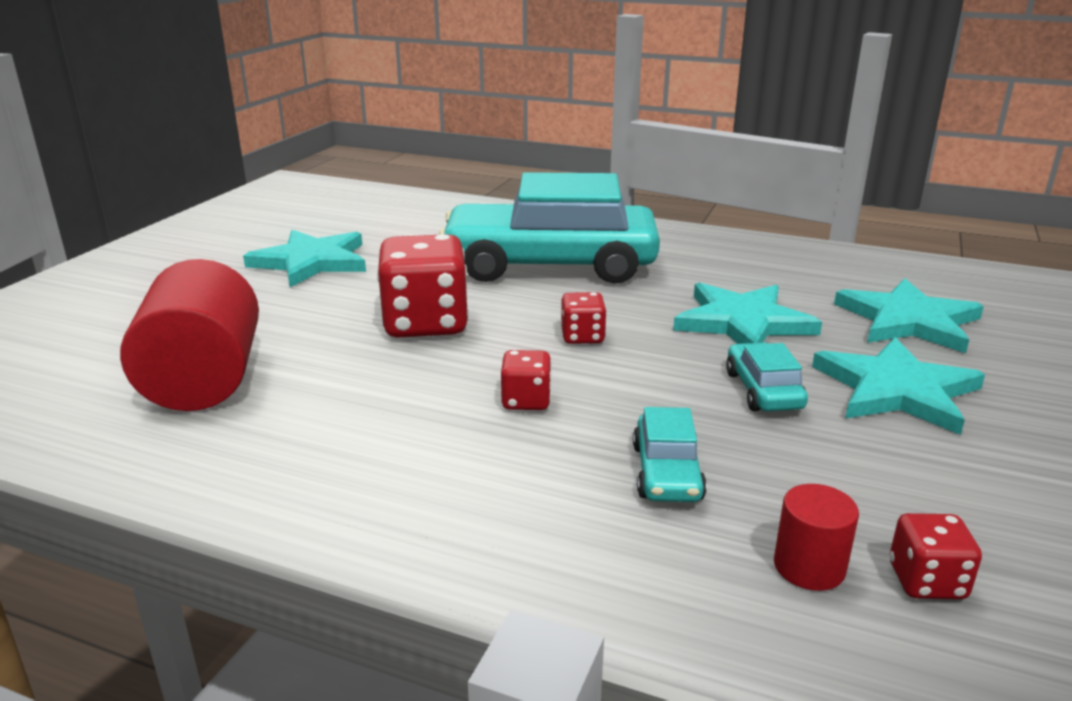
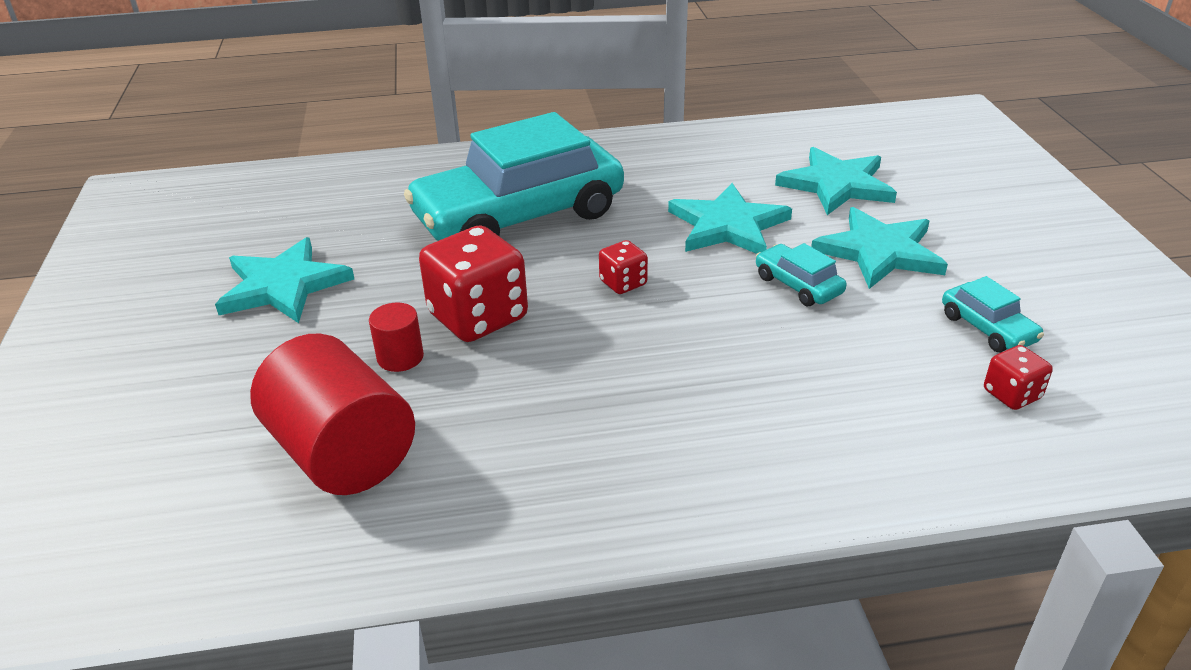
camera: 30 degrees left, 10 degrees up
(526, 401) = (643, 361): red dice -> none
(667, 472) = (800, 381): turquoise car -> turquoise car (987, 328)
(809, 567) = (945, 414): red cylinder -> red cylinder (400, 357)

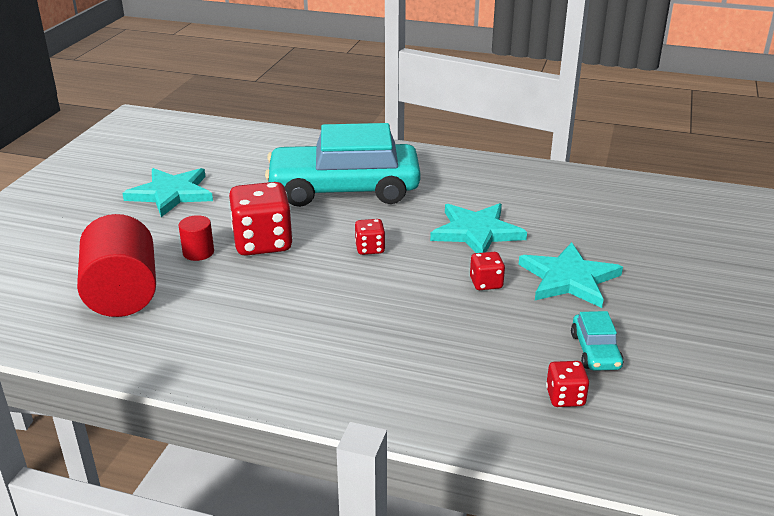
camera: 25 degrees right, 5 degrees down
(798, 285) = (486, 283): turquoise car -> red dice
(837, 184) = (585, 226): turquoise star -> none

